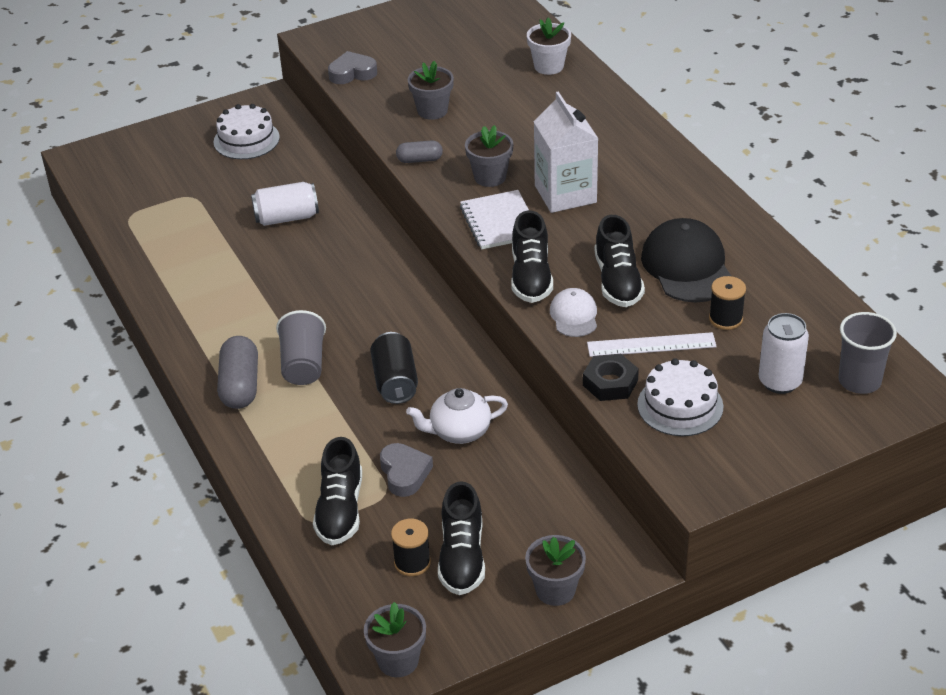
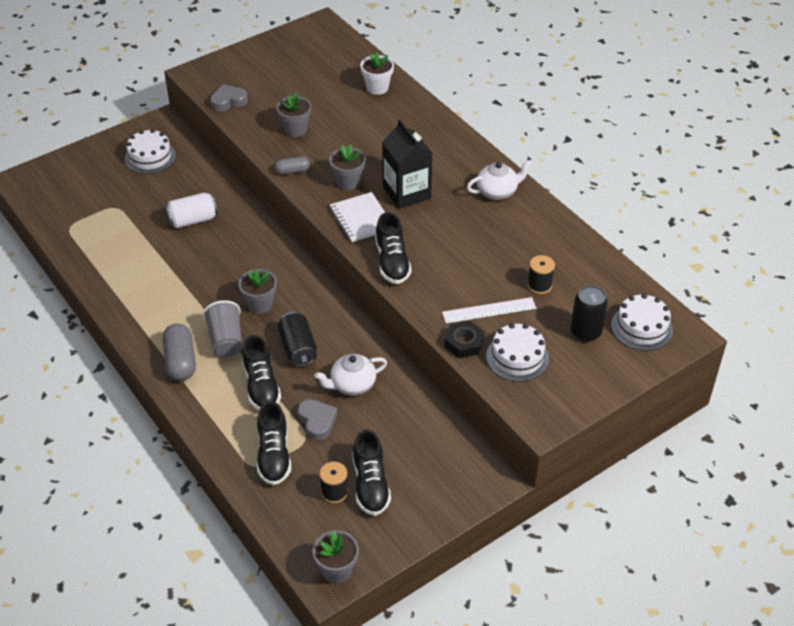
camera: 10 degrees left, 5 degrees up
(555, 590) = (442, 504): grey flower pot -> grey flower pot (260, 304)
(565, 194) = (406, 192): white carton -> black carton
(574, 315) = (429, 291): white cap -> none
(618, 281) = (456, 261): black shoe -> black shoe (261, 386)
(687, 266) = (505, 245): black cap -> none
(688, 200) = (497, 192): none -> white teapot
(780, 381) = (585, 332): white can -> black can
(859, 381) = (641, 327): grey cup -> white cake

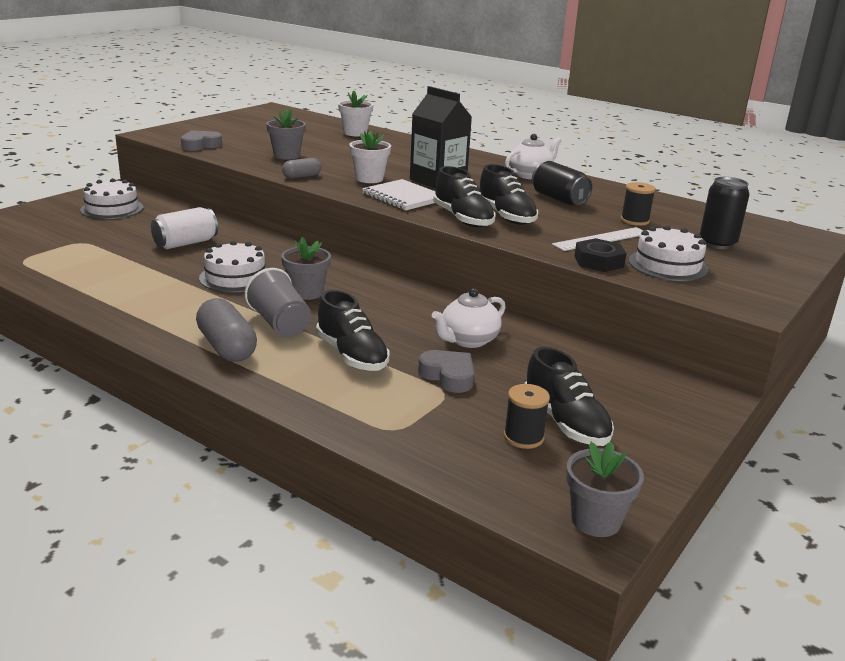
camera: 20 degrees left, 20 degrees down
(274, 455) = (412, 414): black shoe -> black shoe (506, 216)
(298, 348) = (378, 320): black can -> black can (559, 199)
(348, 182) = (369, 179): grey flower pot -> white flower pot
(641, 327) = (767, 236): white cake -> white cake (235, 277)

